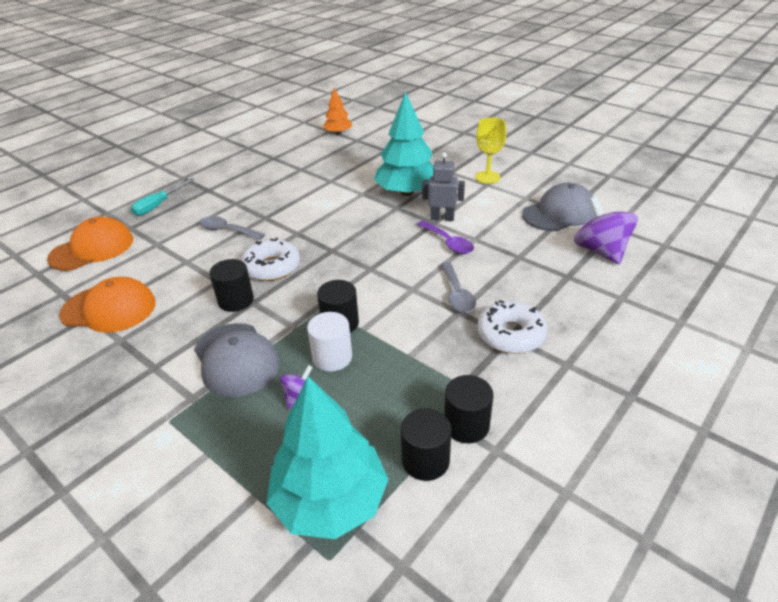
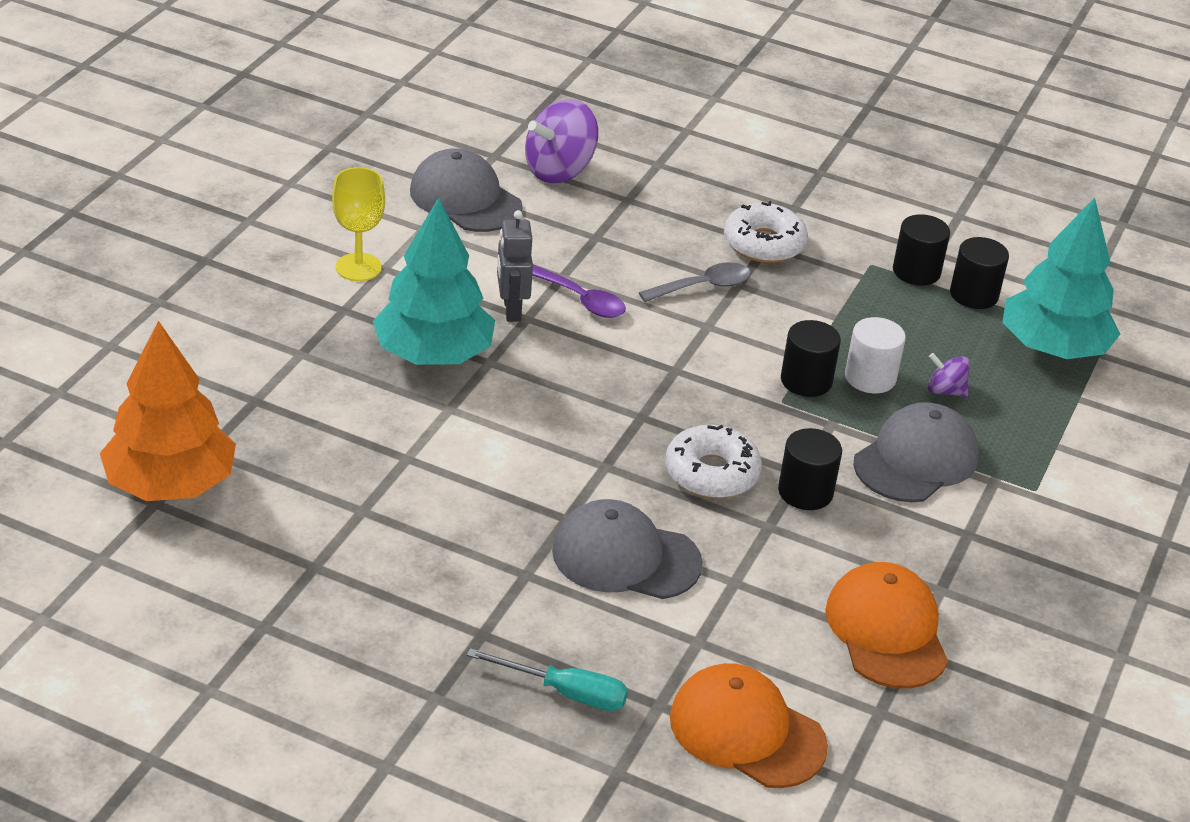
camera: 110 degrees left, 0 degrees up
(227, 230) = (625, 557): grey spoon -> grey cap
(338, 133) = (171, 484): orange tree -> orange tree, size x1.84
(448, 243) = (581, 300): purple spoon -> purple spoon turned 90 degrees clockwise

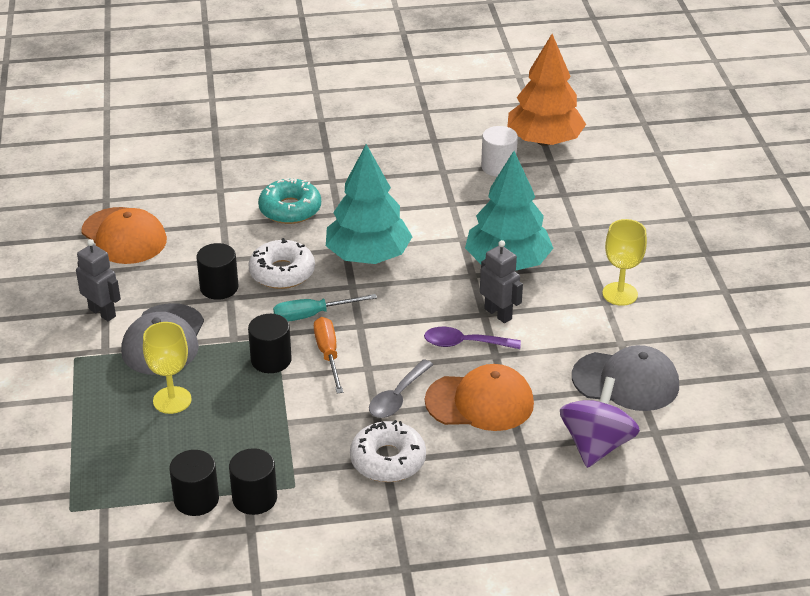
camera: 150 degrees right, 0 degrees up
(565, 692) = (265, 144): turquoise screwdriver -> turquoise screwdriver (312, 315)
(625, 557) = (290, 209): grey cap -> turquoise donut
(738, 357) = (328, 355): none -> orange screwdriver
(747, 731) = (167, 165): orange cap -> orange cap (480, 402)
(870, 377) = (230, 384): white cylinder -> white cylinder (498, 167)
(945, 391) = (172, 400): purple spinning top -> yellow goblet
(974, 530) = (102, 312): none -> grey robot
(1053, 348) = (109, 479): turquoise tree -> turquoise tree (368, 256)

